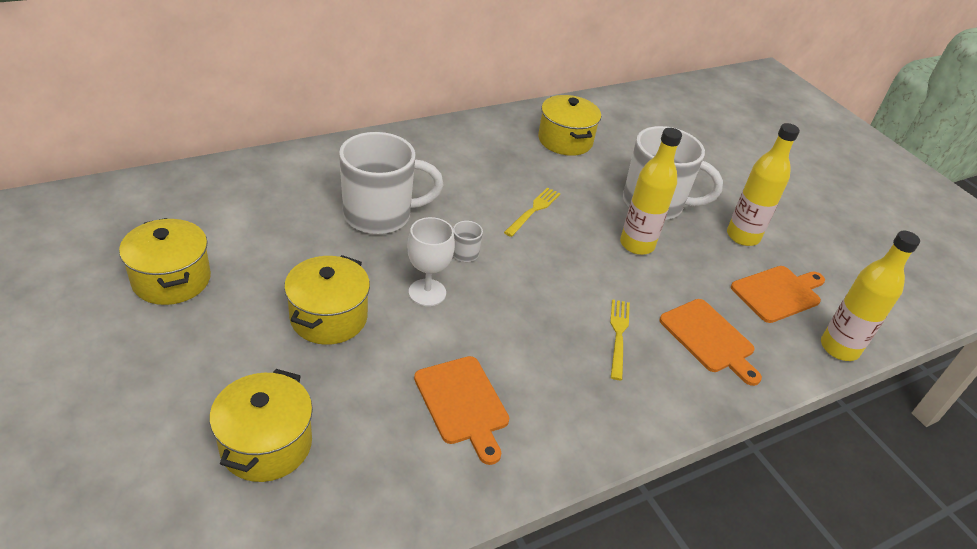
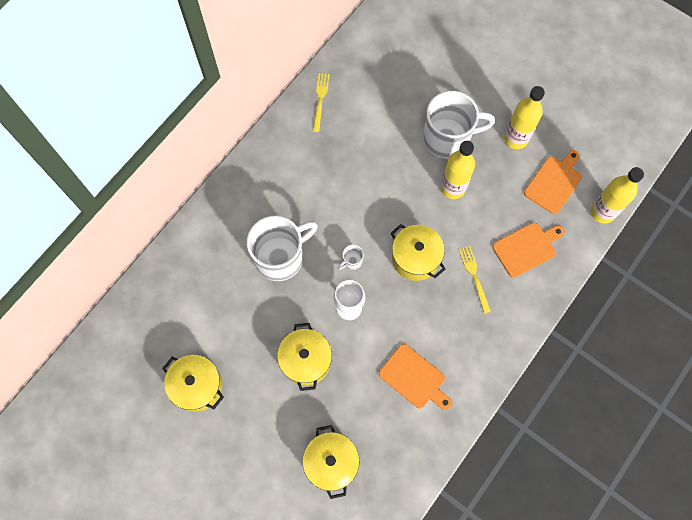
camera: 20 degrees left, 30 degrees up
(533, 210) = (373, 193): yellow fork -> yellow fork (320, 100)
(565, 140) = (358, 102): yellow pot -> yellow pot (415, 258)
(709, 338) = (526, 248): orange cutting board -> orange cutting board turned 60 degrees counterclockwise

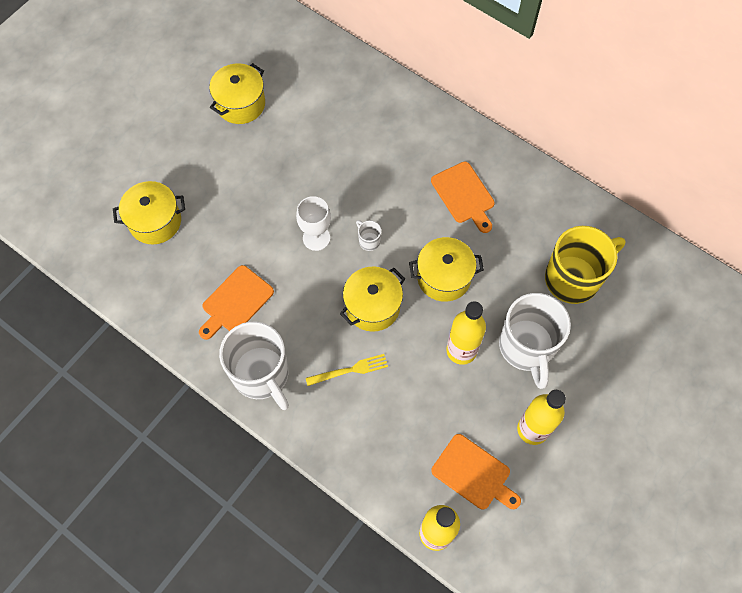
camera: 90 degrees right, 5 degrees down
(281, 257) = (373, 172): white mug -> white mug (261, 375)
(306, 361) = (260, 197): yellow pot -> yellow pot (444, 277)
(320, 100) = (566, 208): yellow fork -> none
(386, 99) = (573, 278): none -> yellow mug
(526, 248) = (385, 433): orange cutting board -> orange cutting board (464, 195)

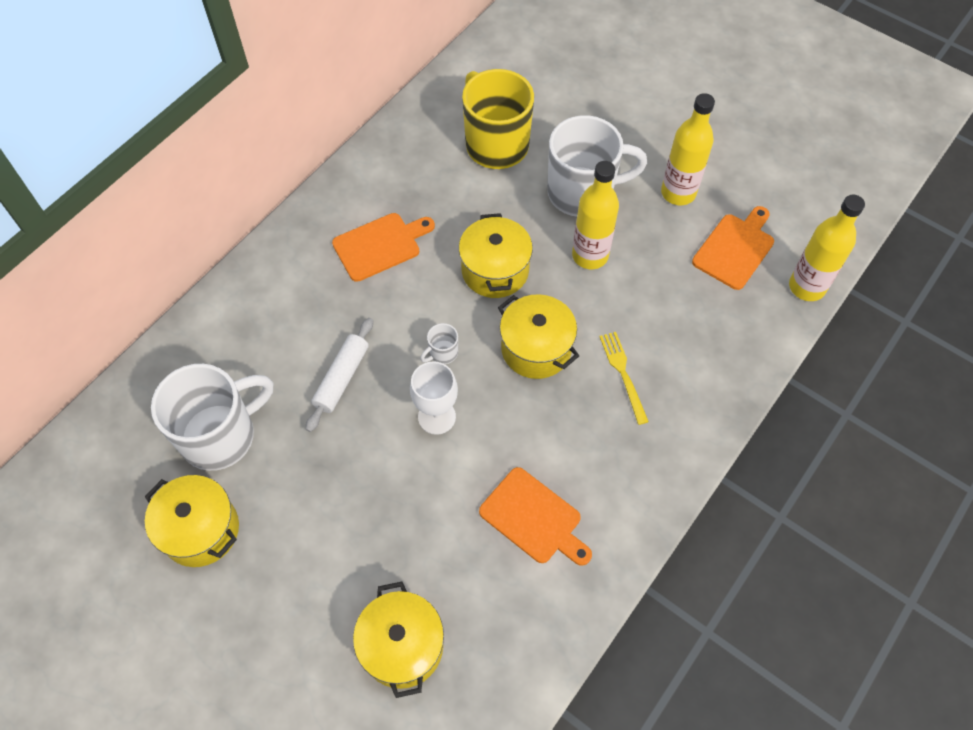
camera: 90 degrees left, 5 degrees down
(261, 375) = (637, 478): white mug -> white mug (220, 435)
(348, 176) = (341, 378): none -> white rolling pin

